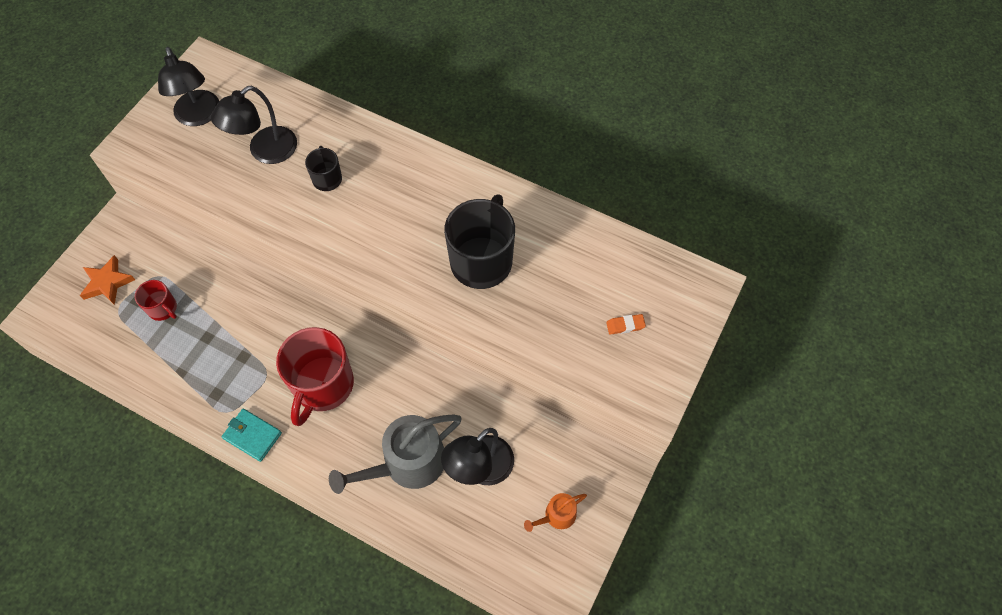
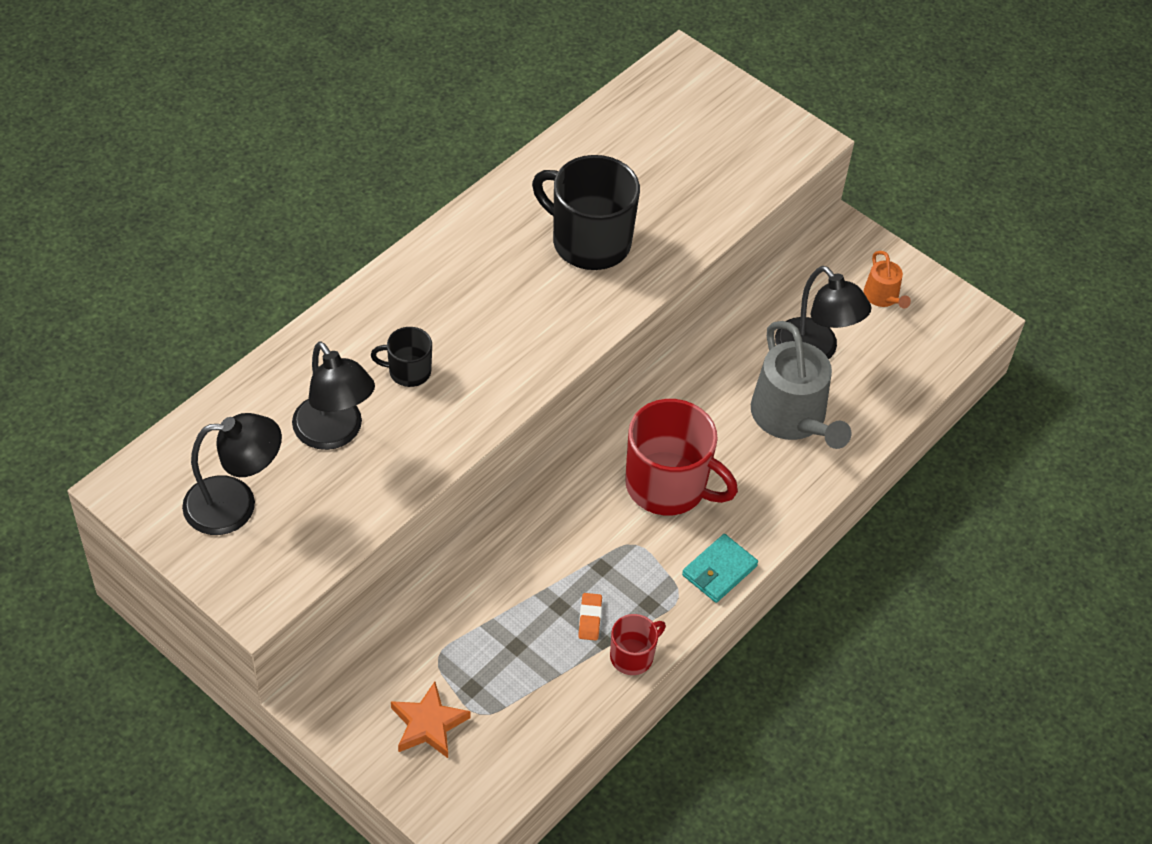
camera: 80 degrees left, 10 degrees down
(163, 308) = (496, 655): red mug -> red mug (633, 656)
(625, 325) = (712, 139): orange eraser -> orange eraser (590, 618)

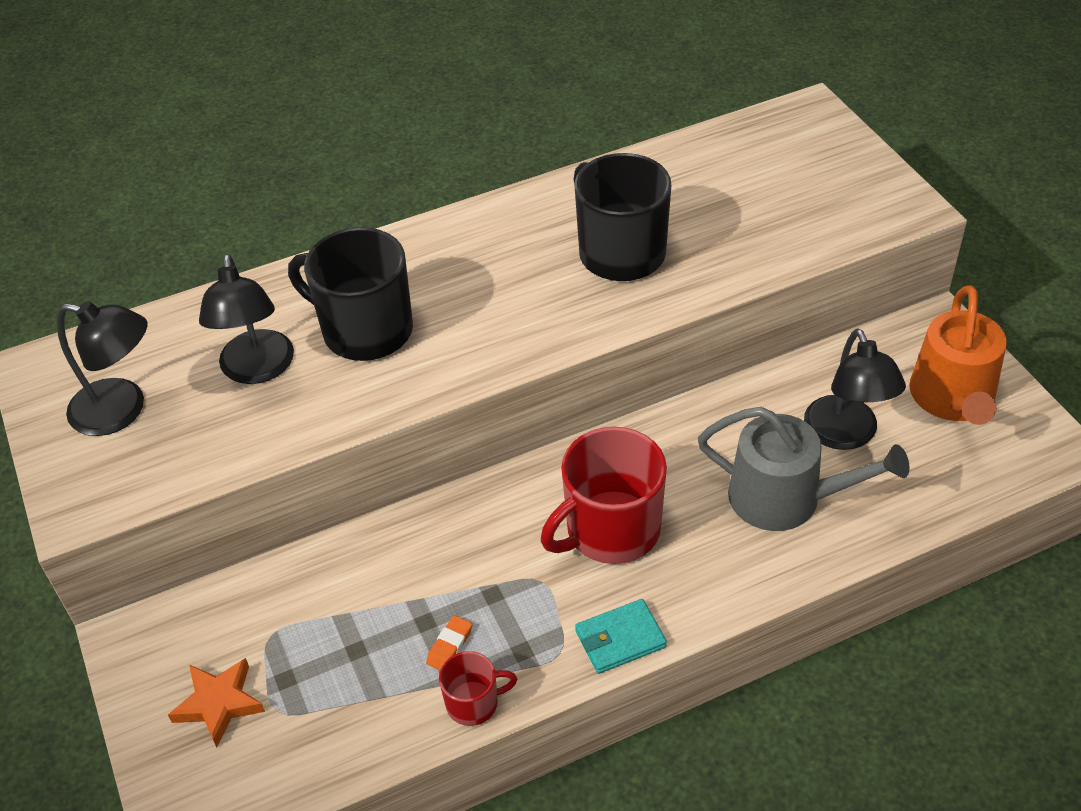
camera: 30 degrees right, 5 degrees down
(408, 371) = (365, 330): black mug -> black mug, size x1.98
(668, 486) = (610, 530): red mug -> red mug turned 90 degrees clockwise
(792, 418) = (786, 498): grey watering can -> grey watering can turned 75 degrees counterclockwise
(883, 297) = (953, 399): orange watering can -> orange watering can, size x2.02

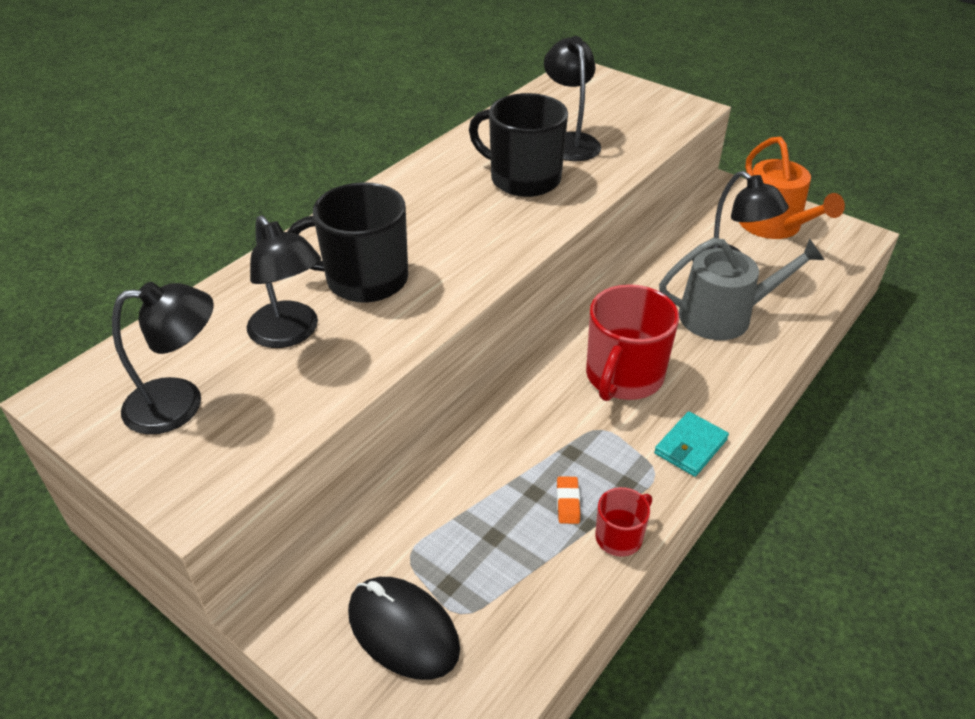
camera: 30 degrees left, 5 degrees down
(219, 703) = (403, 630): orange star -> black mouse
(715, 215) = (570, 141): none -> black lamp

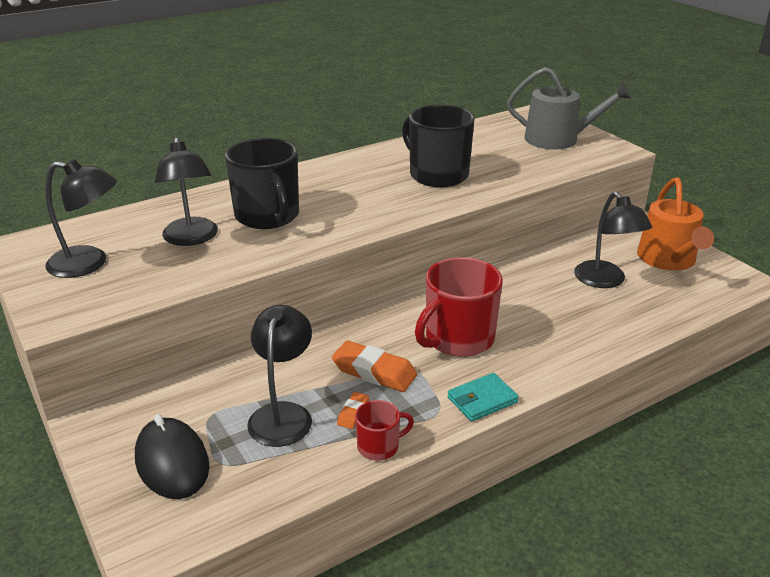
camera: 20 degrees right, 10 degrees down
(364, 279) = (268, 216): black mug -> black mug turned 135 degrees counterclockwise
(559, 443) = (374, 372): none -> orange eraser
(570, 141) = (494, 157): black lamp -> black lamp (283, 414)
(724, 316) = (577, 315): grey watering can -> grey watering can (558, 139)

